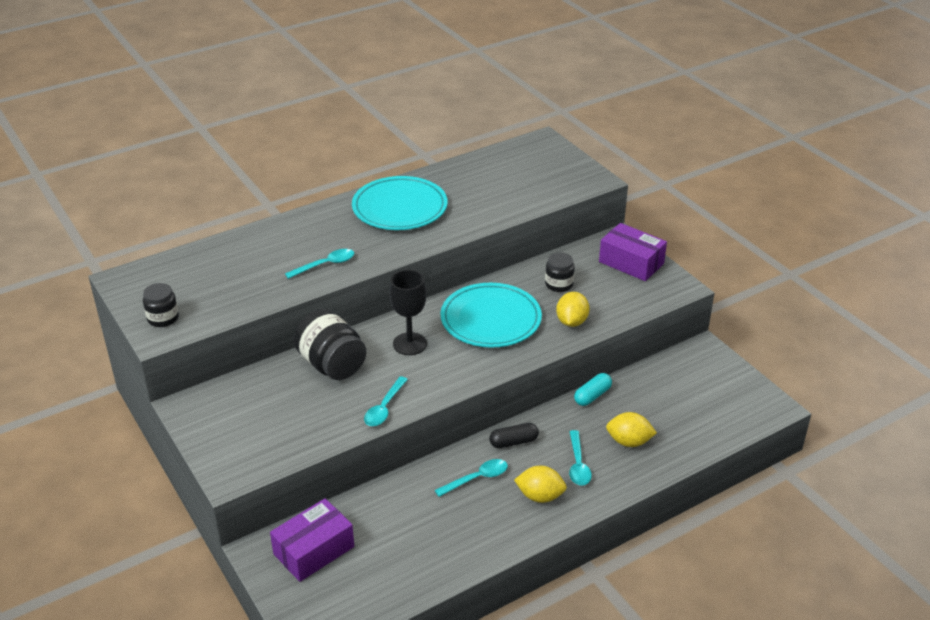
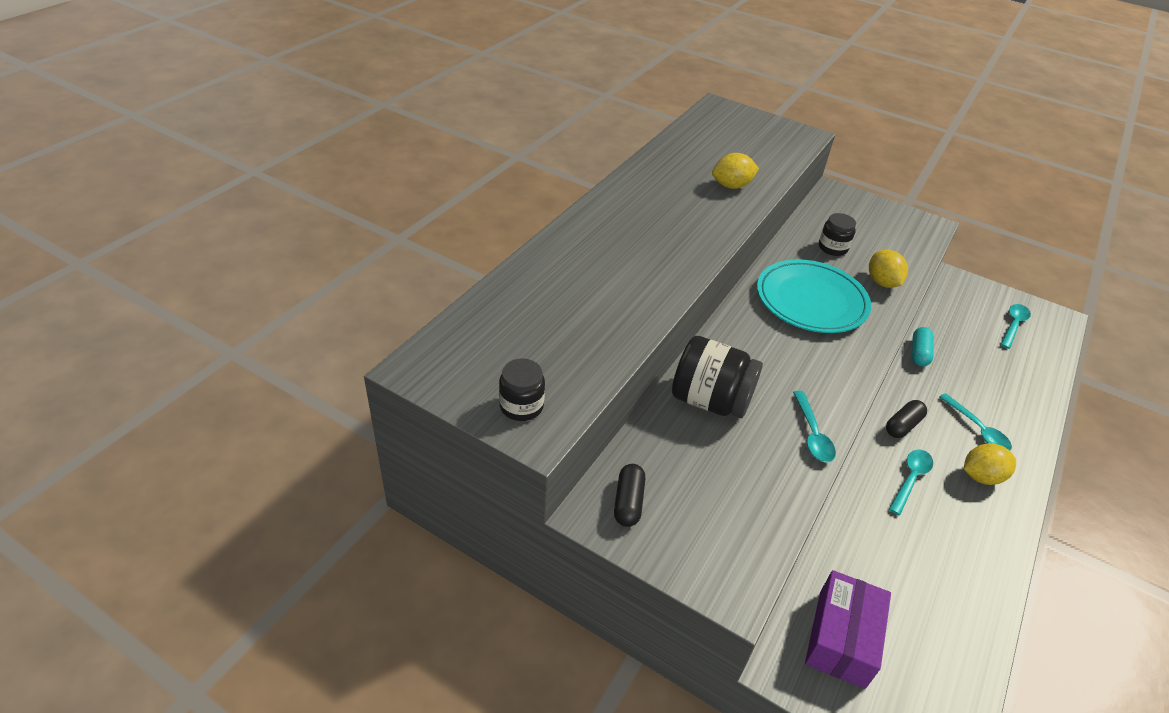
camera: 30 degrees left, 5 degrees up
(212, 407) = (628, 502): none -> black capsule
(325, 265) = (647, 283): turquoise spoon -> turquoise spoon (1013, 325)
(400, 208) = (658, 200): turquoise plate -> none
(409, 344) = (763, 350): black goblet -> none
(629, 442) = (992, 389): yellow lemon -> yellow lemon (731, 186)
(631, 263) = (869, 211): purple box -> none

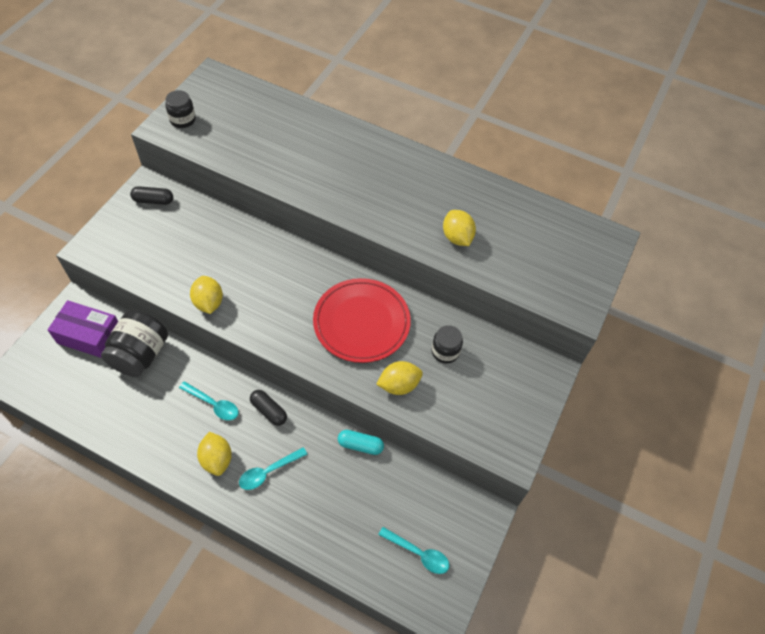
camera: 85 degrees right, 15 degrees up
(710, 400) = (239, 245): black jar -> black jar (140, 354)
(811, 300) = (361, 322): turquoise plate -> red plate
(812, 434) = (208, 302): turquoise spoon -> yellow lemon

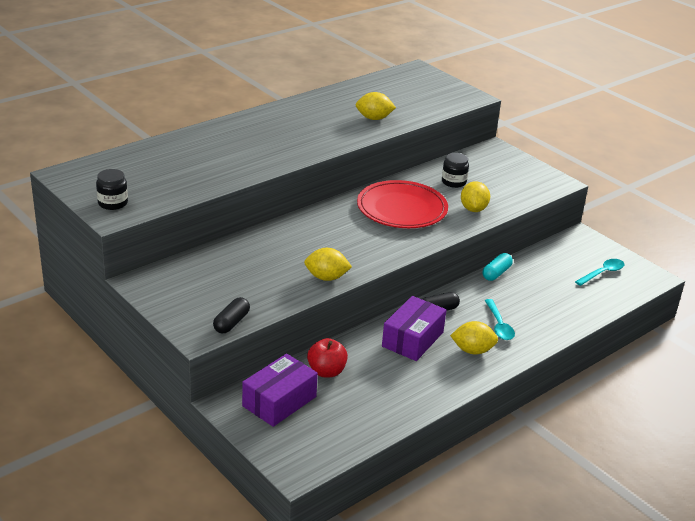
camera: 65 degrees left, 25 degrees down
(140, 354) = (326, 371): black jar -> red apple
(153, 200) = (166, 282): black capsule -> black capsule (231, 323)
(213, 404) = (412, 339): turquoise spoon -> purple box

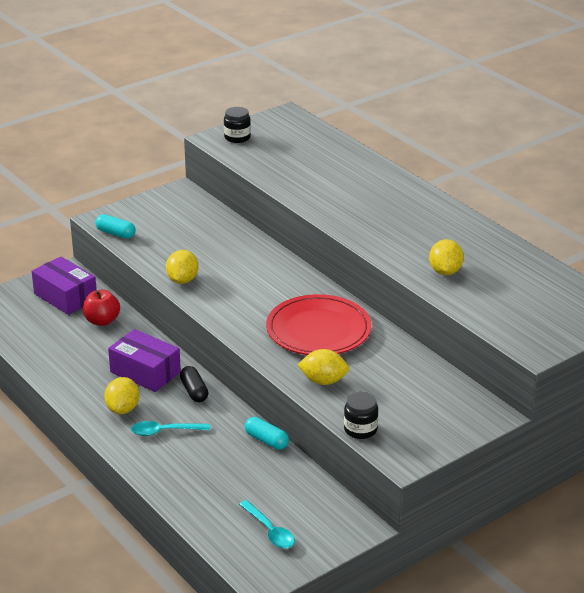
camera: 95 degrees right, 0 degrees up
(231, 323) = (115, 233): black capsule -> turquoise capsule
(453, 182) = (388, 372): black jar -> black jar (360, 429)

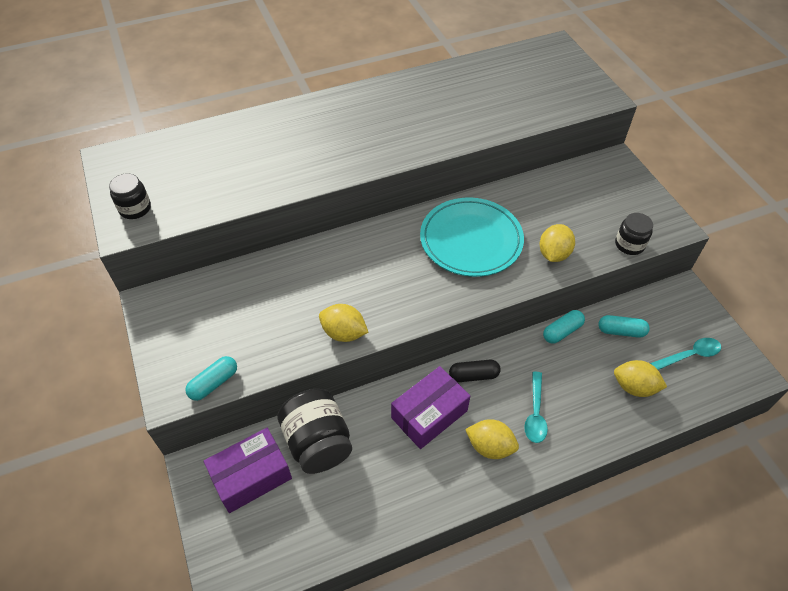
camera: 75 degrees left, 20 degrees up
(102, 321) = (318, 442): red apple -> black jar
(282, 480) = (621, 331): none -> turquoise capsule
(318, 330) = (471, 240): red plate -> turquoise plate
(445, 271) = (473, 117): yellow lemon -> yellow lemon (634, 387)

